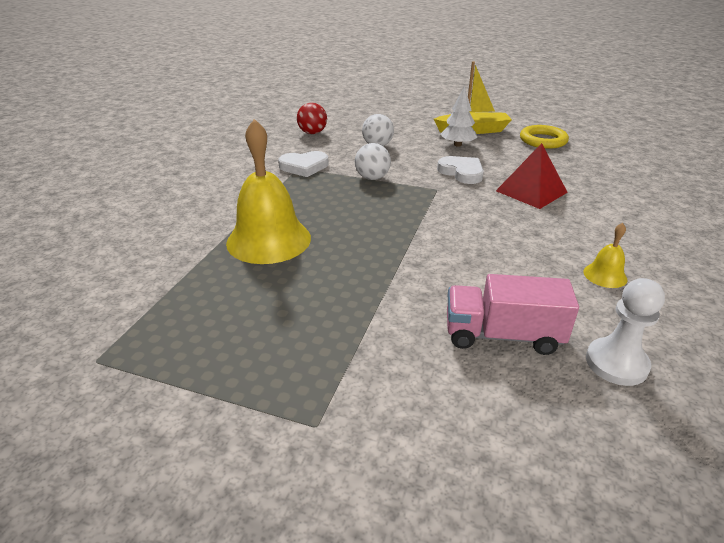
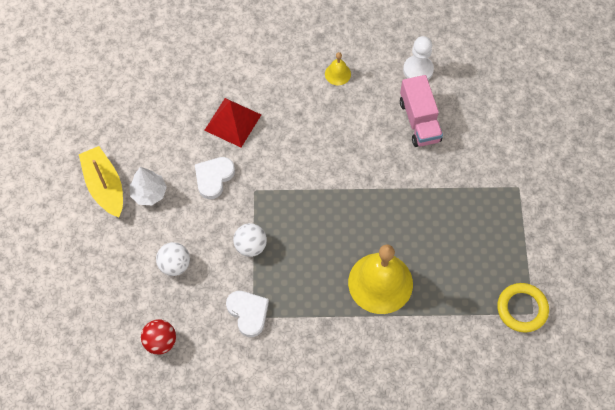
camera: 110 degrees left, 30 degrees up
(543, 140) = (114, 122): yellow ring -> yellow ring (522, 309)

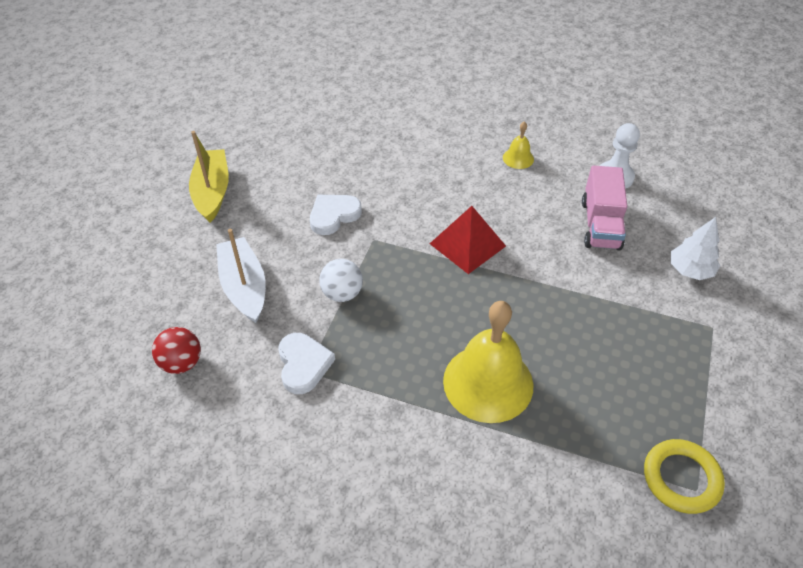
camera: 20 degrees right, 15 degrees down
(149, 193) = (255, 210): white tree -> white tree (690, 270)
(175, 265) = (244, 287): white ball -> white boat
(233, 122) = (380, 171): red pyramid -> red pyramid (467, 244)

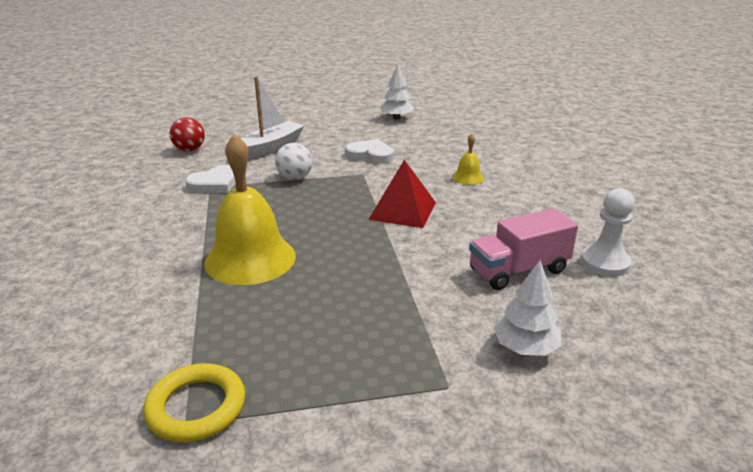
camera: 60 degrees right, 20 degrees down
(212, 192) = (345, 117): yellow boat -> none
(255, 155) = (396, 118): none -> white tree
(518, 158) = (546, 206): yellow bell -> yellow bell (468, 177)

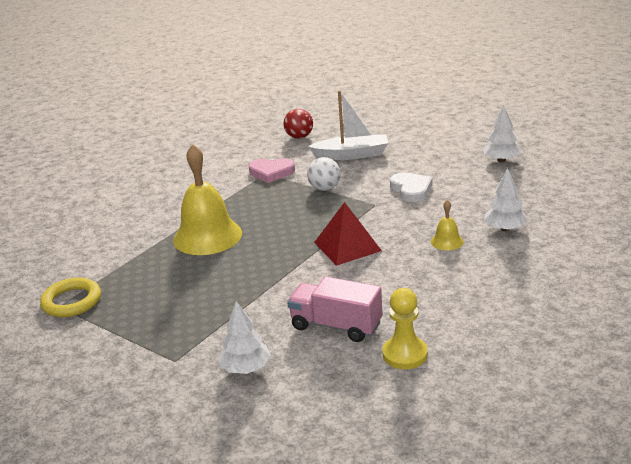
camera: 50 degrees right, 0 degrees up
(215, 184) = (271, 172): white heart -> pink heart
(487, 156) = (505, 229): none -> white tree
(605, 263) = (405, 354): white pawn -> yellow pawn

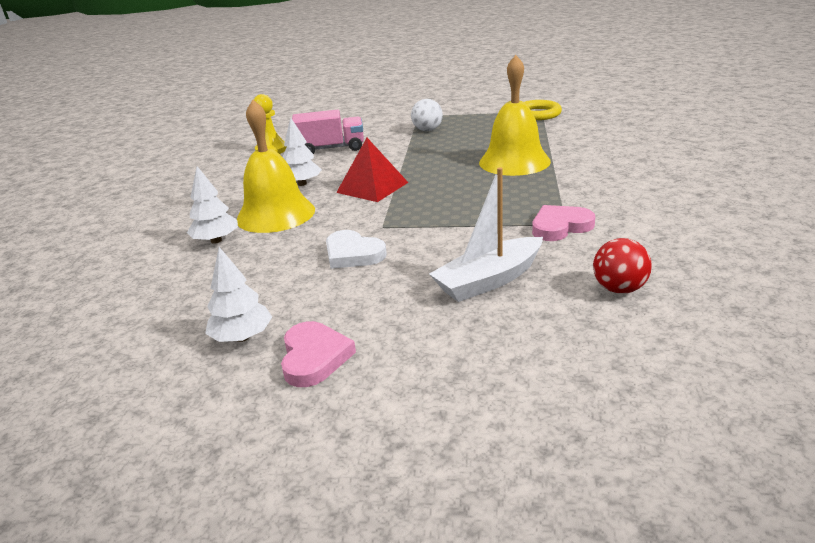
camera: 150 degrees right, 0 degrees up
(246, 368) = (369, 124): white tree -> white tree (302, 184)
(325, 188) = (463, 227): white ball -> white ball (427, 130)
(447, 241) = (275, 214): yellow bell -> yellow bell, size x2.23
(468, 144) = (314, 357): none -> pink heart

